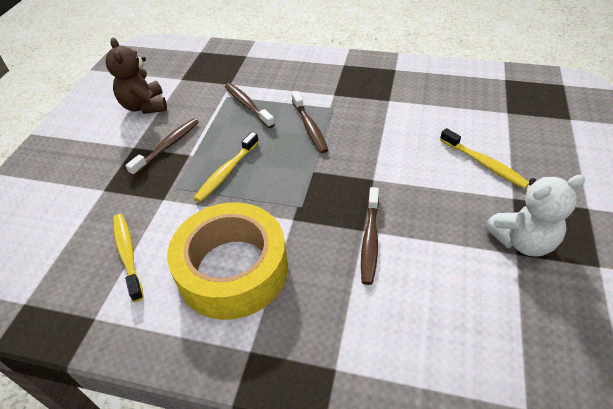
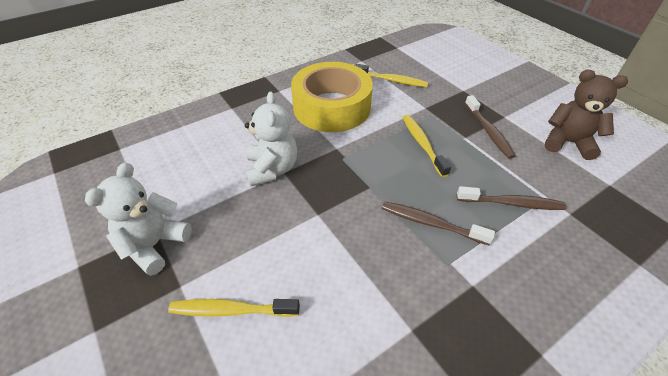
camera: 130 degrees right, 0 degrees up
(370, 240) = (272, 169): brown toothbrush -> white teddy bear

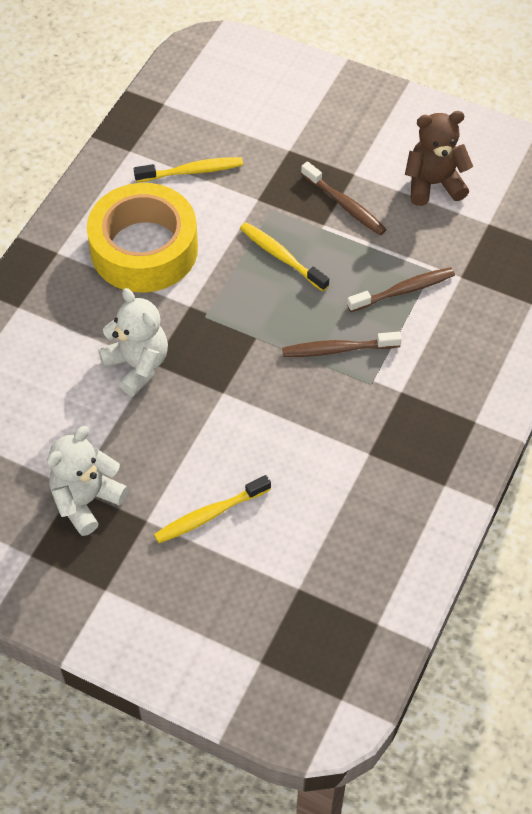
camera: 30 degrees left, 10 degrees up
(154, 245) = (86, 500): white teddy bear -> white teddy bear turned 45 degrees clockwise

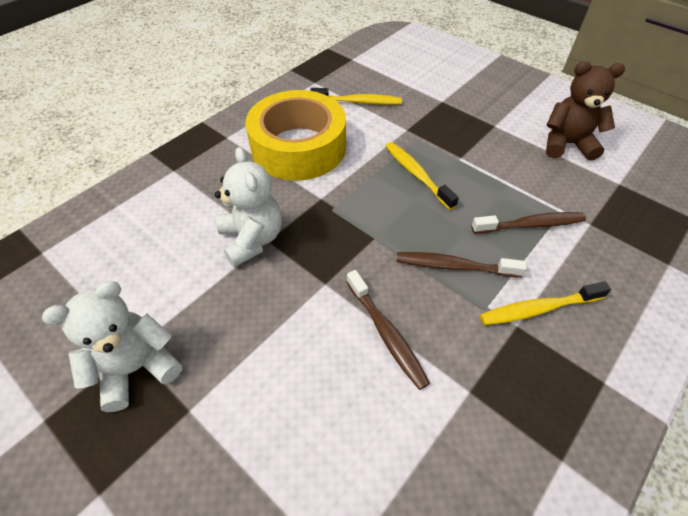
camera: 15 degrees right, 5 degrees down
(209, 515) = (262, 423): yellow toothbrush -> yellow toothbrush (538, 309)
(345, 205) = (483, 146): brown toothbrush -> brown toothbrush (386, 334)

